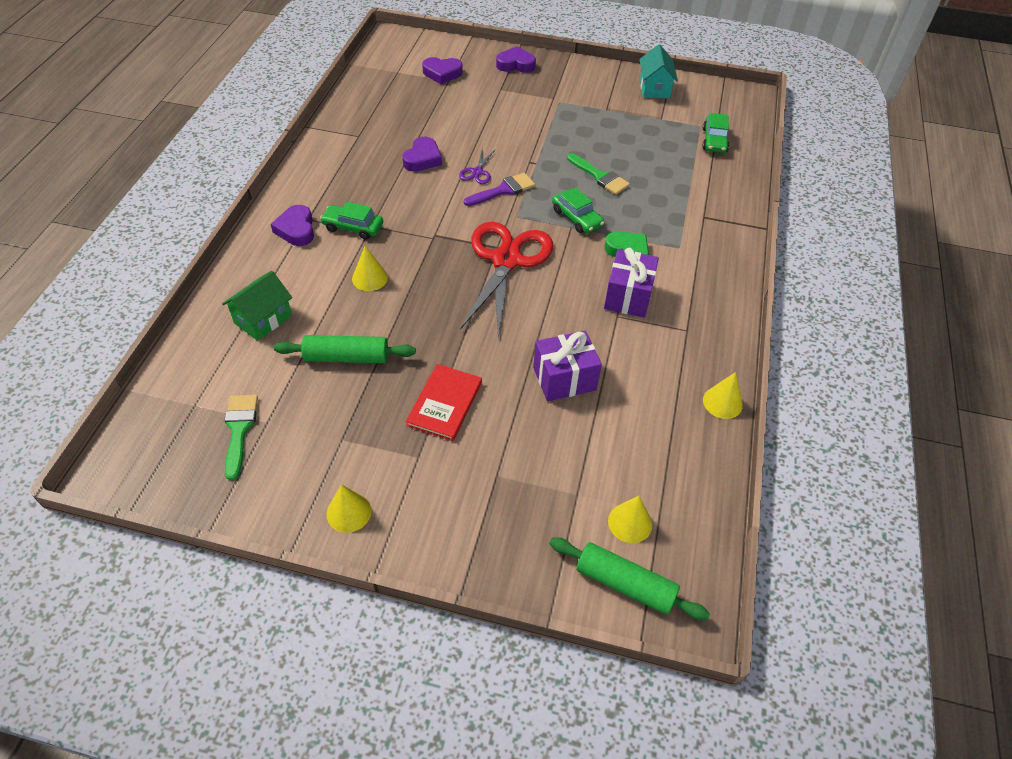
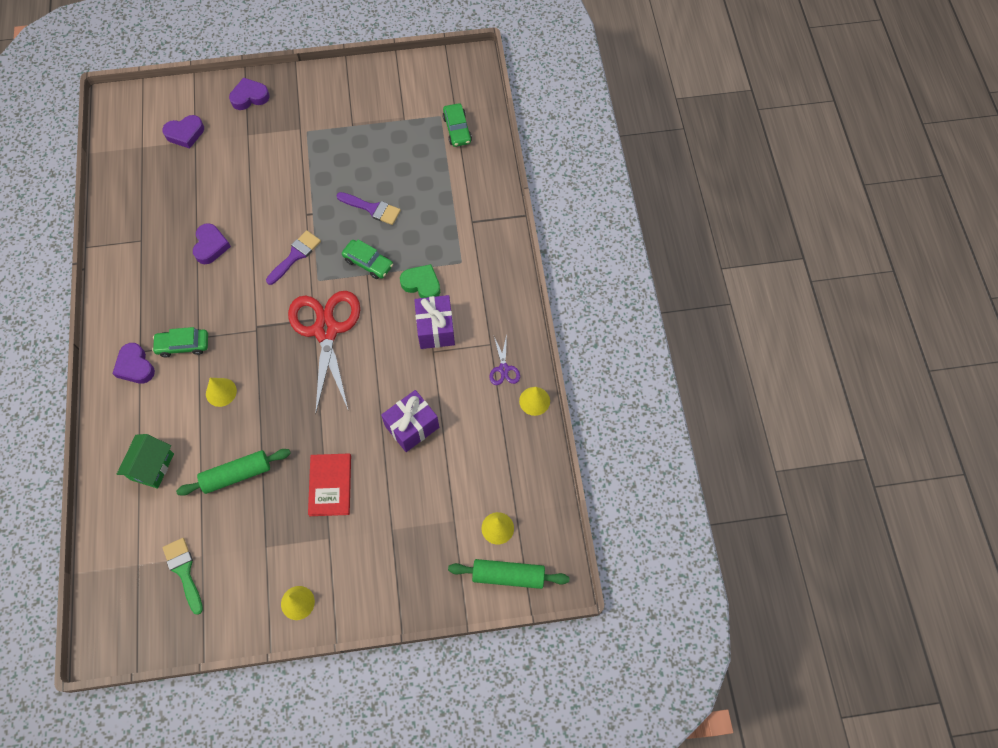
camera: 20 degrees left, 15 degrees up
(477, 172) = (265, 243): purple scissors -> purple scissors (503, 369)
(600, 176) = (372, 209): green brush -> purple brush
(654, 88) = (387, 83): turquoise house -> none

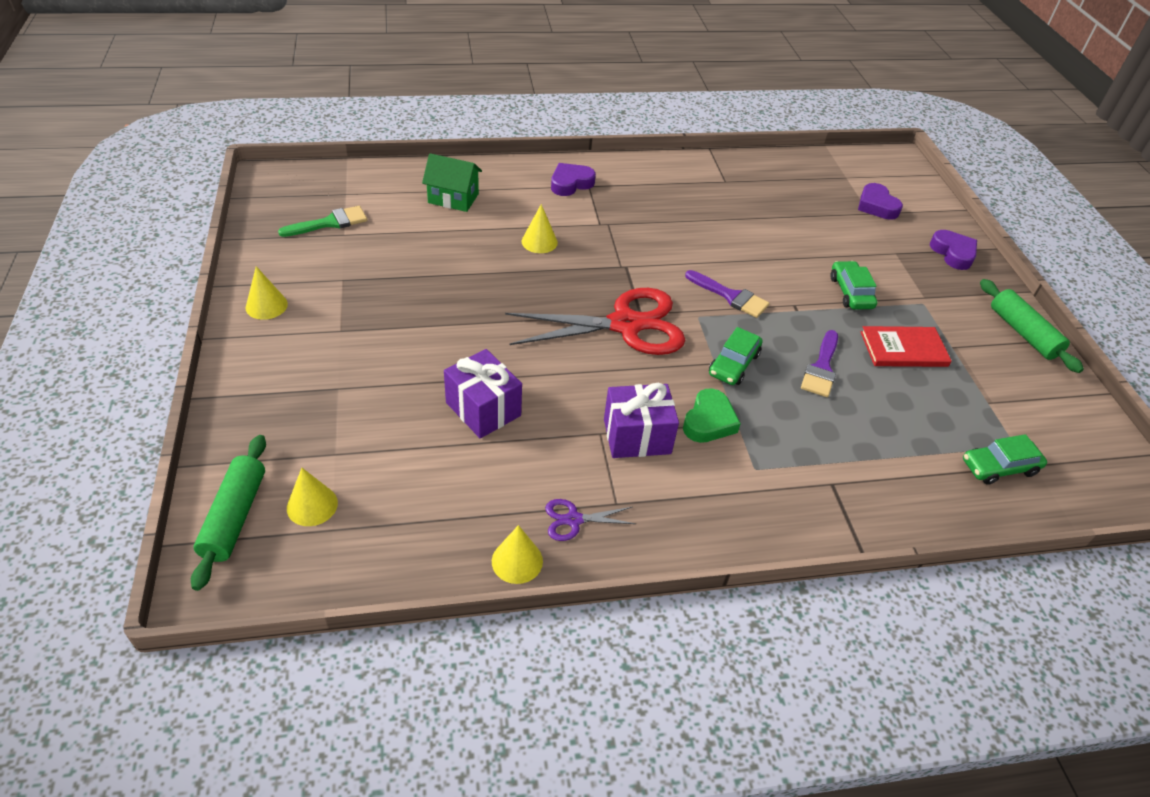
camera: 85 degrees right, 20 degrees down
(183, 345) = (597, 213): green car -> green car (850, 292)
(211, 246) = (729, 229): purple heart -> none
(236, 475) = (435, 256): green rolling pin -> green rolling pin (1023, 333)
(330, 485) = (409, 331): red book -> red book (903, 349)

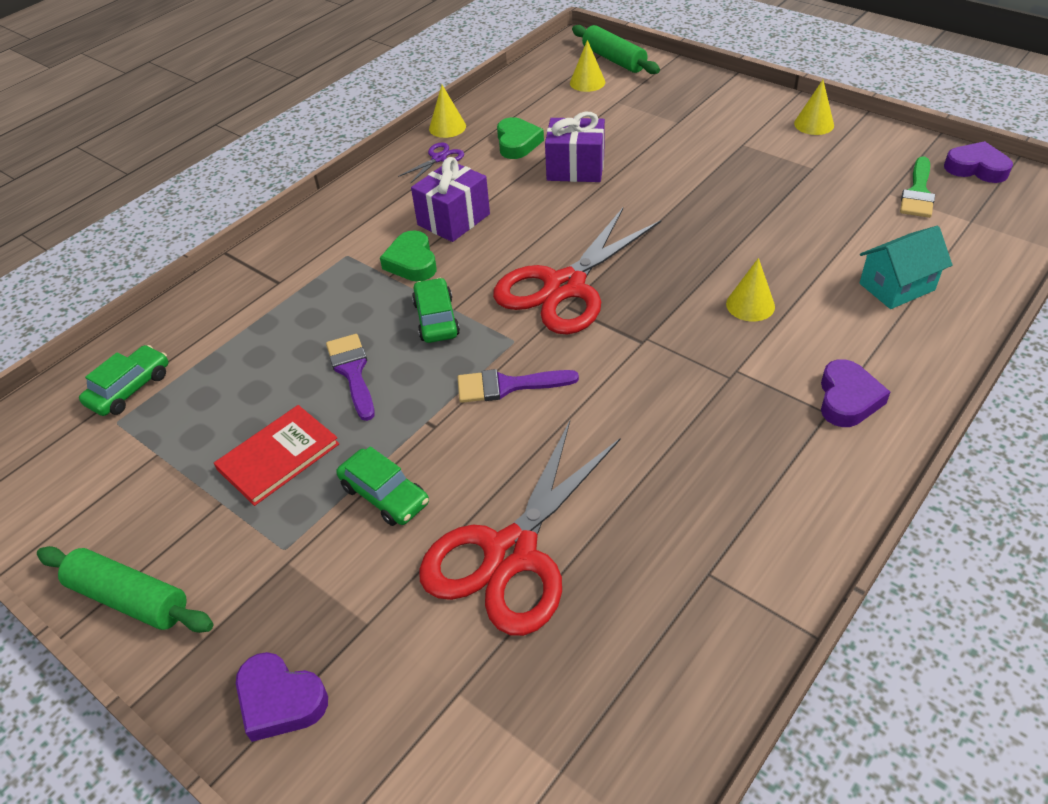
camera: 145 degrees right, 0 degrees up
(453, 198) = (896, 287): green house -> turquoise house
(486, 478) = (517, 143): none -> green heart
(805, 234) = (510, 554): none -> red scissors
(876, 206) = (459, 725): purple heart -> purple heart (976, 168)

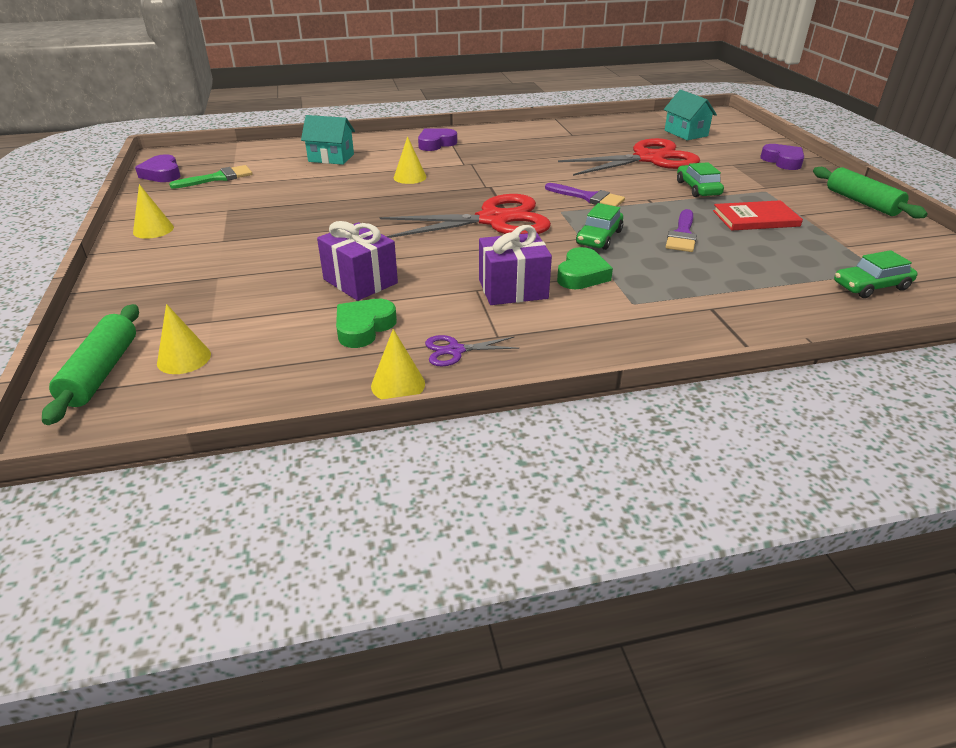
camera: 145 degrees left, 10 degrees down
(520, 736) = (686, 133): none -> turquoise house

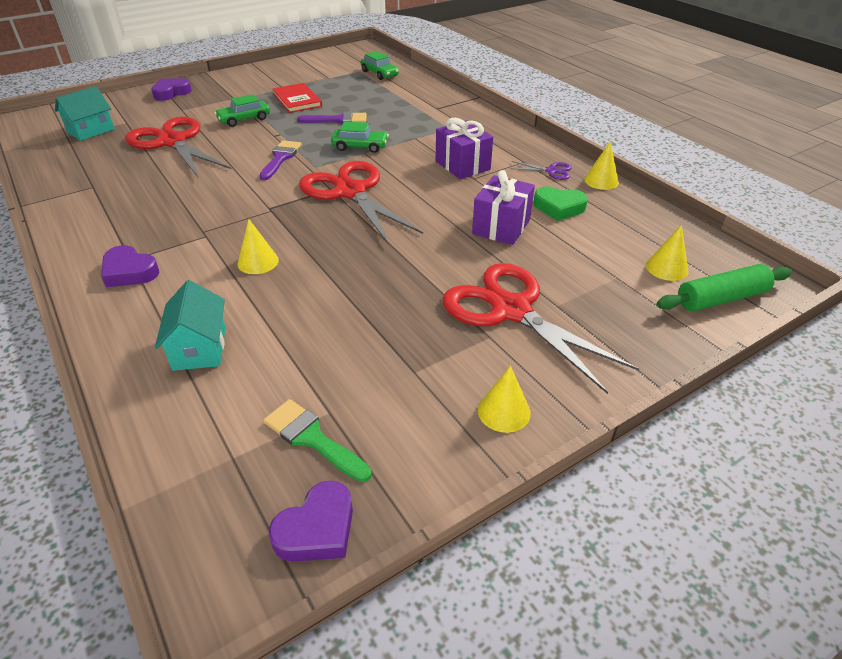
camera: 110 degrees left, 5 degrees up
(239, 255) = (511, 310): none -> red scissors
(455, 350) = (551, 171): purple scissors -> purple scissors turned 45 degrees counterclockwise
(582, 275) = (424, 146): green heart -> none
(862, 202) = (253, 72): green rolling pin -> none

